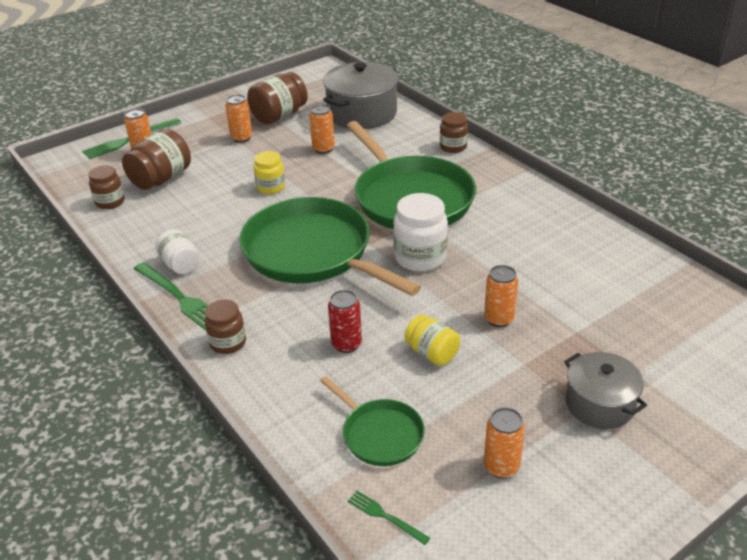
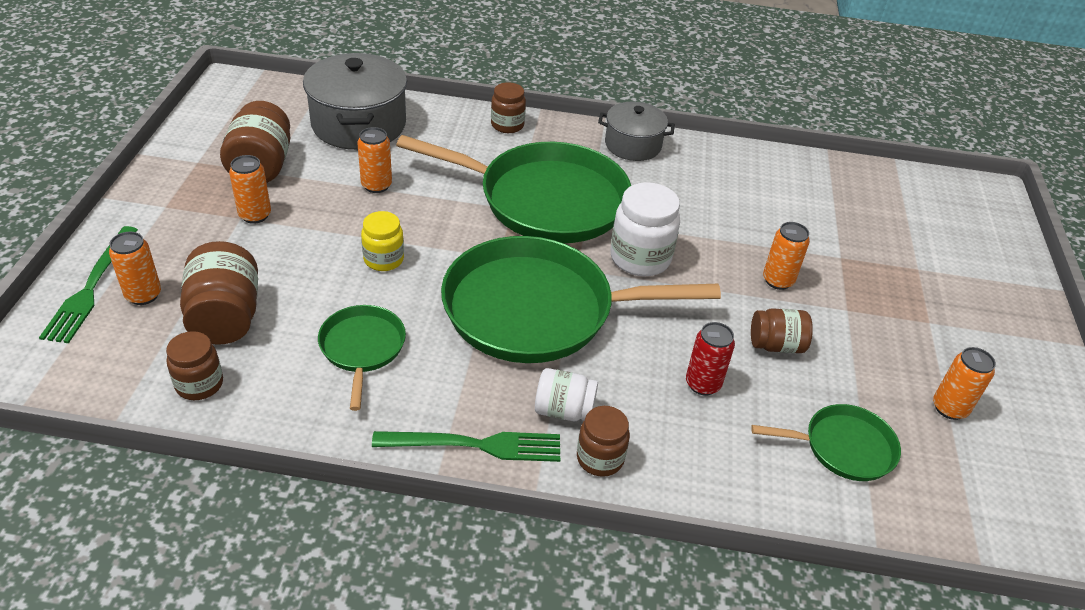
camera: 50 degrees left, 5 degrees up
(180, 264) = (417, 408): white jar -> white jar (563, 410)
(197, 224) = (362, 348): none -> green pan
(385, 516) = (944, 513): green fork -> none
(432, 353) = (776, 345): yellow jar -> brown jar
(600, 404) = (932, 309): grey pot -> grey pot (633, 145)

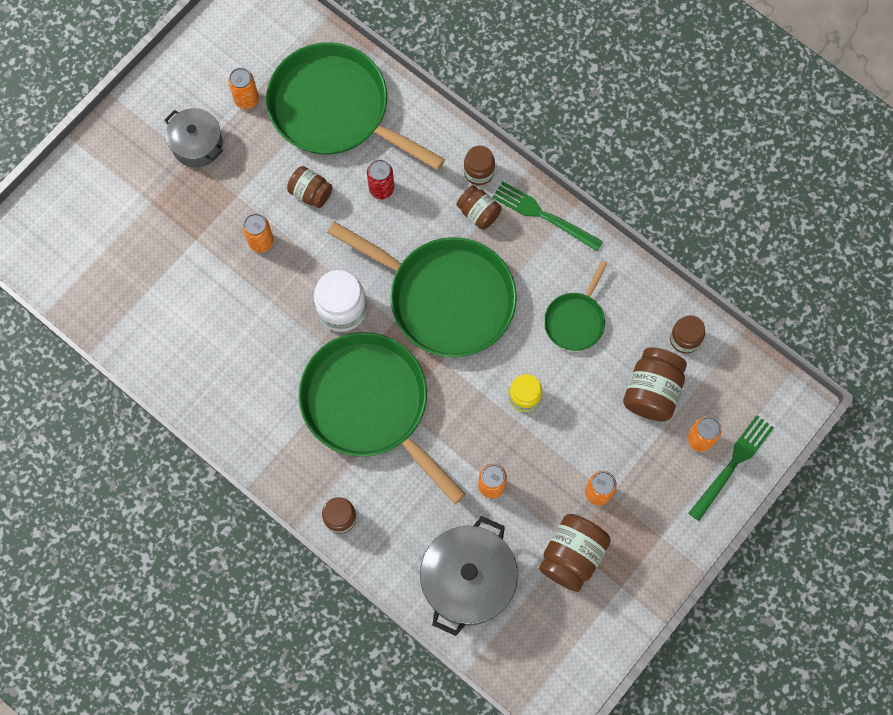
camera: 145 degrees left, 30 degrees up
(563, 410) = (478, 213): white jar -> brown jar
(633, 145) = (251, 438): grey pot -> grey pot (197, 144)
(843, 447) = (334, 109): green pan -> green pan, size x2.06

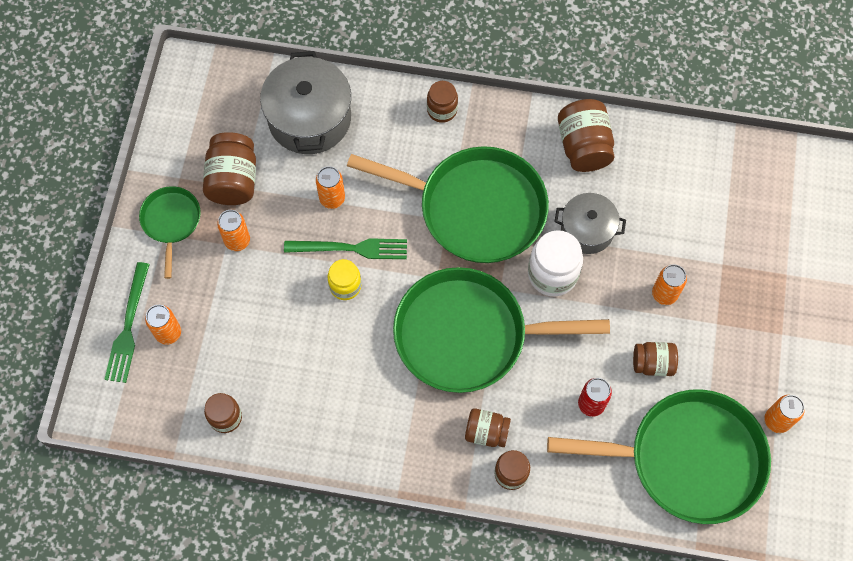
camera: 150 degrees right, 5 degrees down
(197, 144) = (787, 350): grey pot -> grey pot (587, 230)
(543, 215) = (423, 465): green fork -> green fork (351, 248)
(575, 320) = (337, 379): green pan -> green pan (171, 221)
(652, 391) = (233, 353): brown jar -> brown jar (583, 146)

